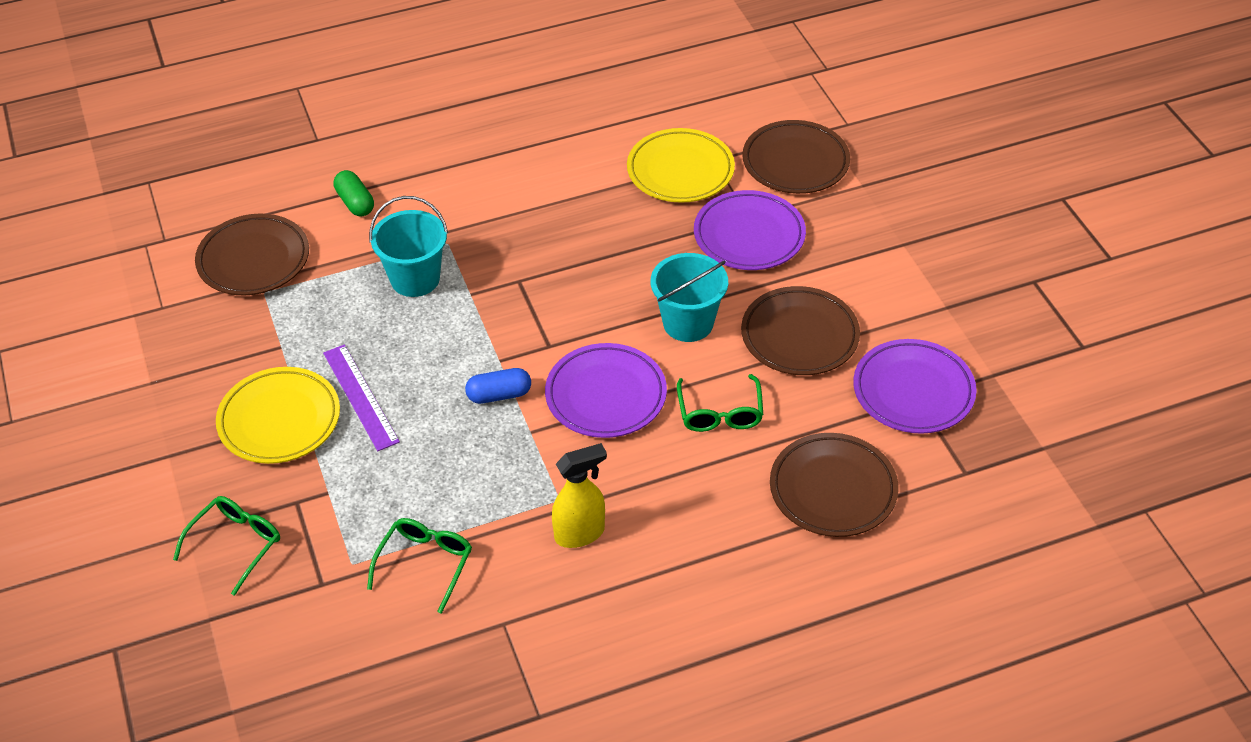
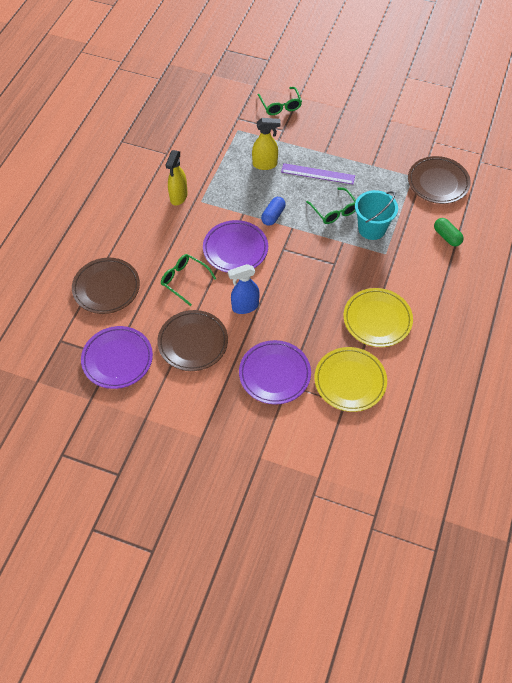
camera: 130 degrees right, 10 degrees up
(279, 420) = (330, 145): yellow plate -> yellow plate (377, 320)
(355, 202) = (447, 236): green capsule -> green capsule turned 45 degrees clockwise
(401, 472) = (265, 164): none -> yellow spray bottle
(425, 564) = (215, 148): green glasses -> green glasses (334, 211)
(688, 323) = (245, 307): turquoise bucket -> blue spray bottle
(795, 162) = (307, 440): brown plate -> none

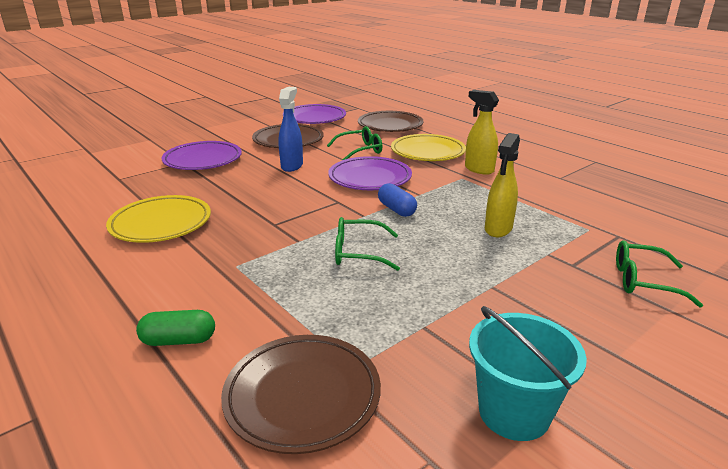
camera: 120 degrees right, 30 degrees down
(318, 174) = (446, 263): purple ruler -> none
(350, 381) = (131, 187): yellow plate -> yellow plate (427, 152)
(372, 228) = (291, 271): turquoise bucket -> turquoise bucket (514, 412)

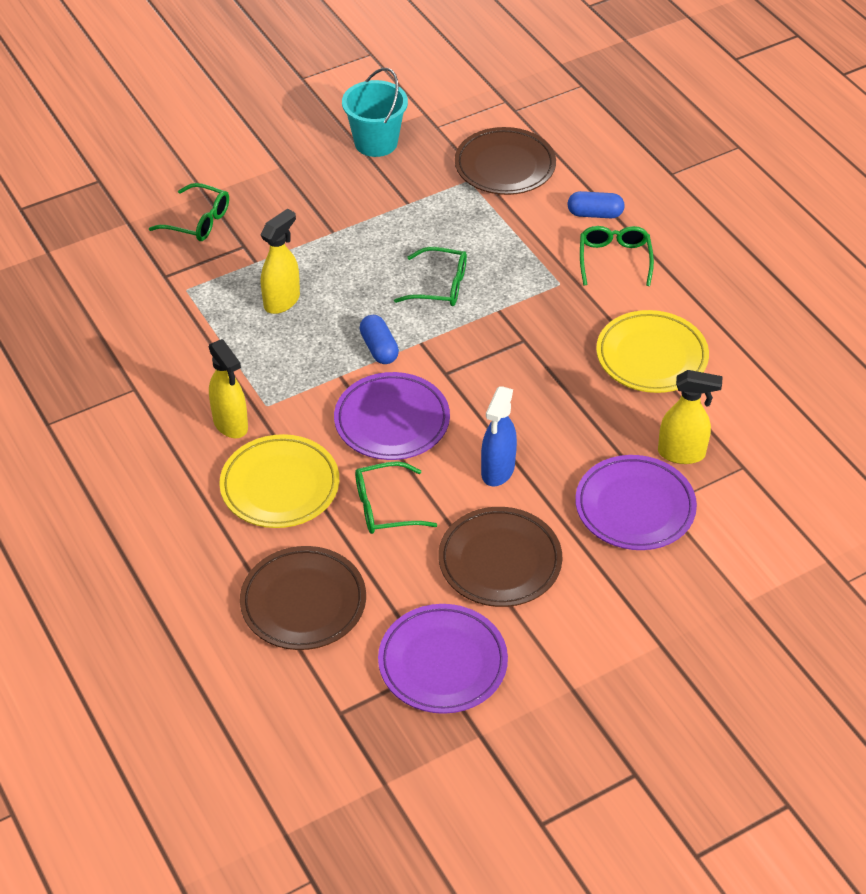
camera: 170 degrees left, 20 degrees up
(160, 180) = (682, 453): none -> yellow spray bottle
(170, 292) = (614, 259): none -> green glasses
(179, 340) = (595, 214): green capsule -> blue capsule

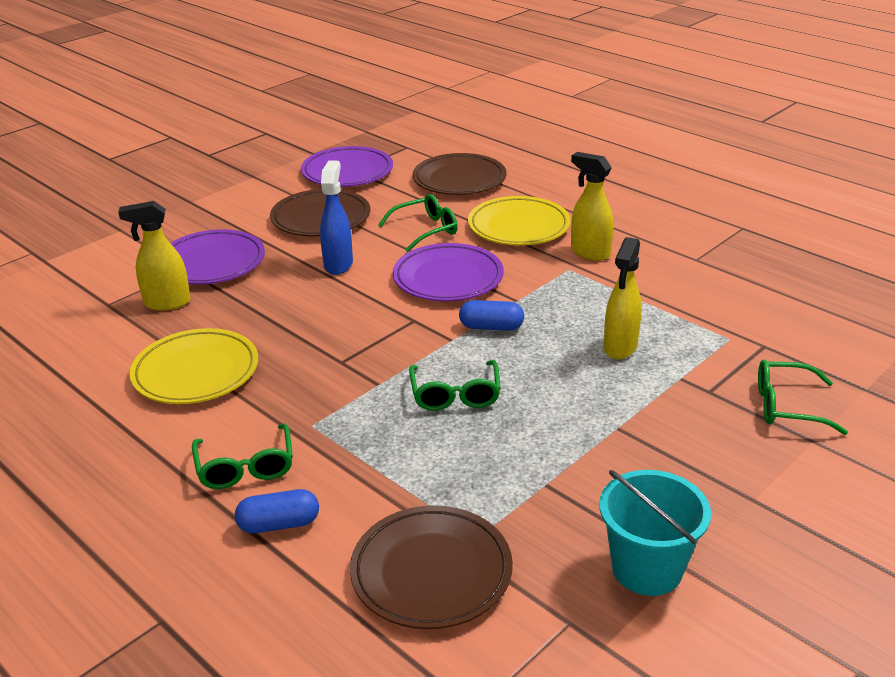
camera: 165 degrees right, 15 degrees down
(379, 348) = (491, 327): blue capsule -> blue capsule turned 45 degrees counterclockwise
(440, 286) = (455, 394): green glasses -> green glasses turned 90 degrees counterclockwise

